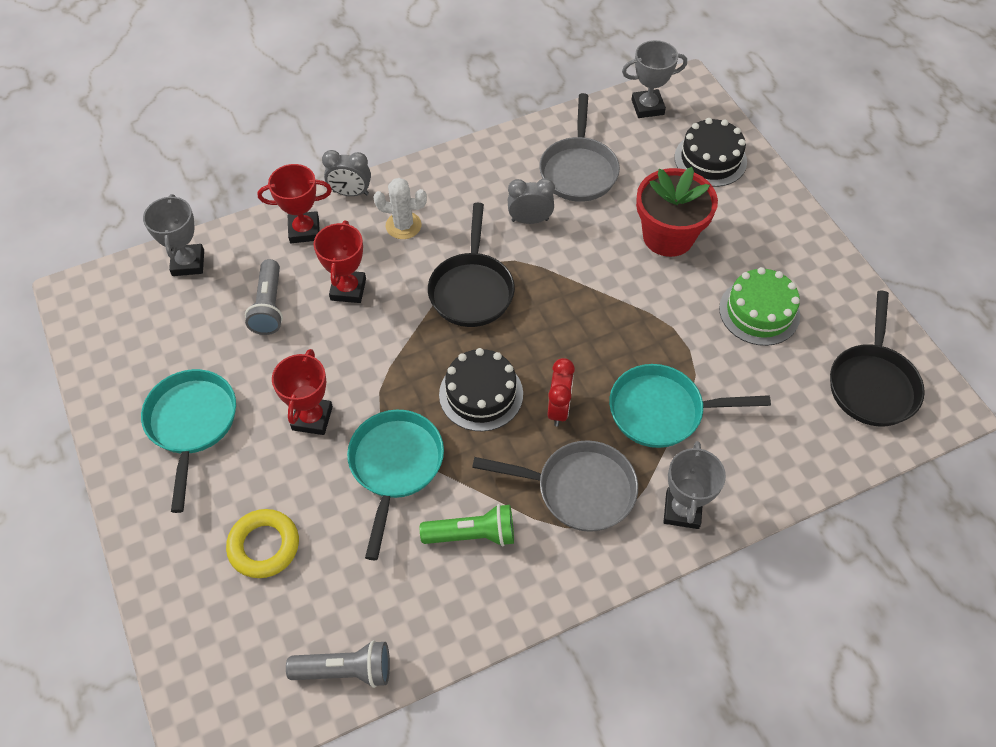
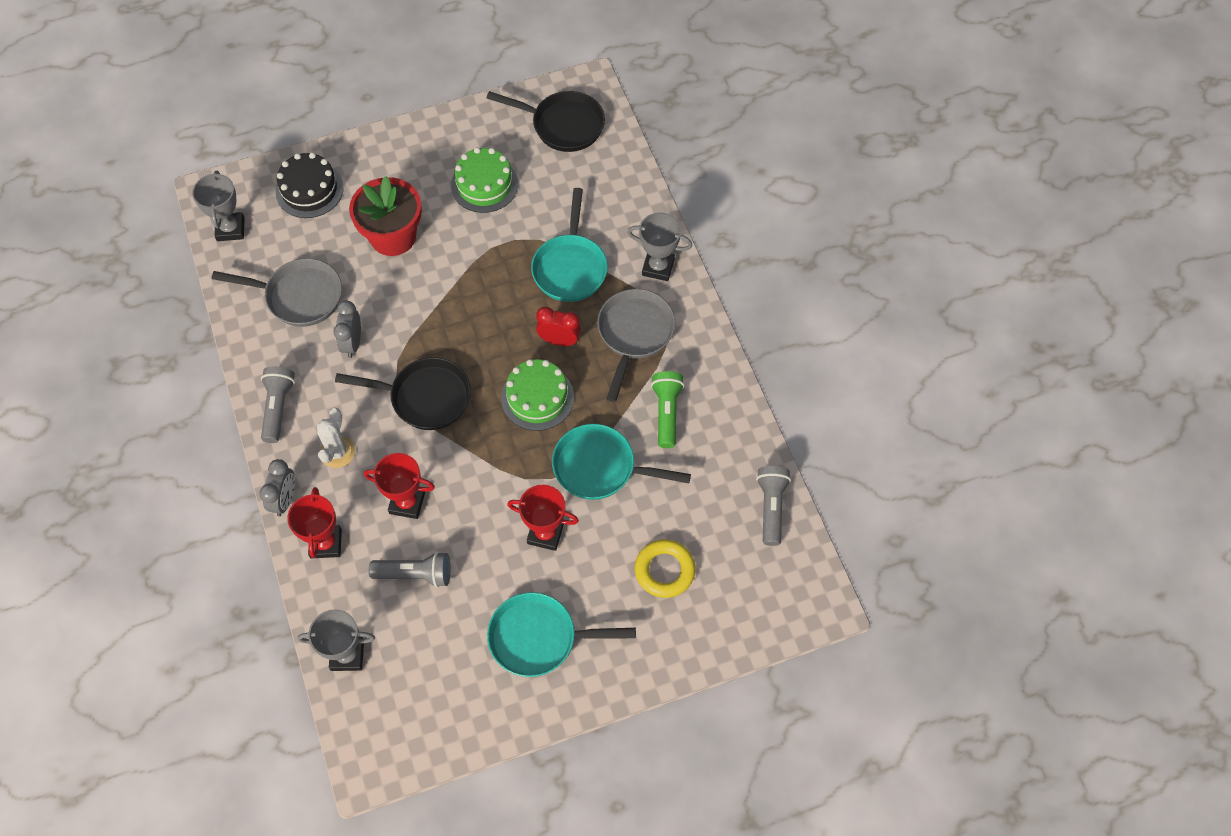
camera: 85 degrees left, 5 degrees up
(449, 173) = (278, 408): none -> grey flashlight
(481, 394) = (537, 397): black cake -> green cake

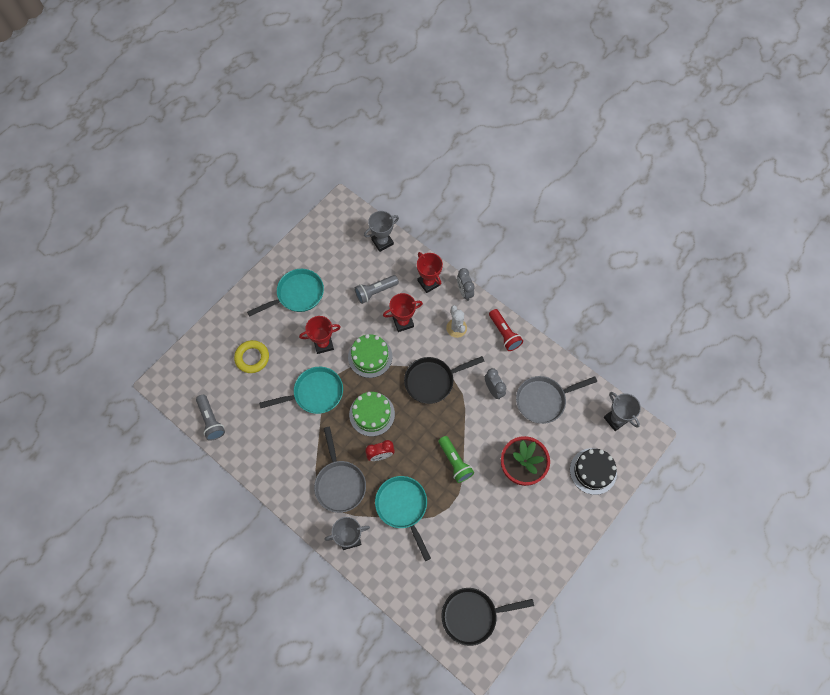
camera: 150 degrees right, 5 degrees up
(278, 408) = (504, 333): grey flashlight -> red flashlight
(484, 185) = (492, 537): green cake -> green cake (370, 357)
(666, 413) = (295, 444): green flashlight -> green flashlight (455, 462)

